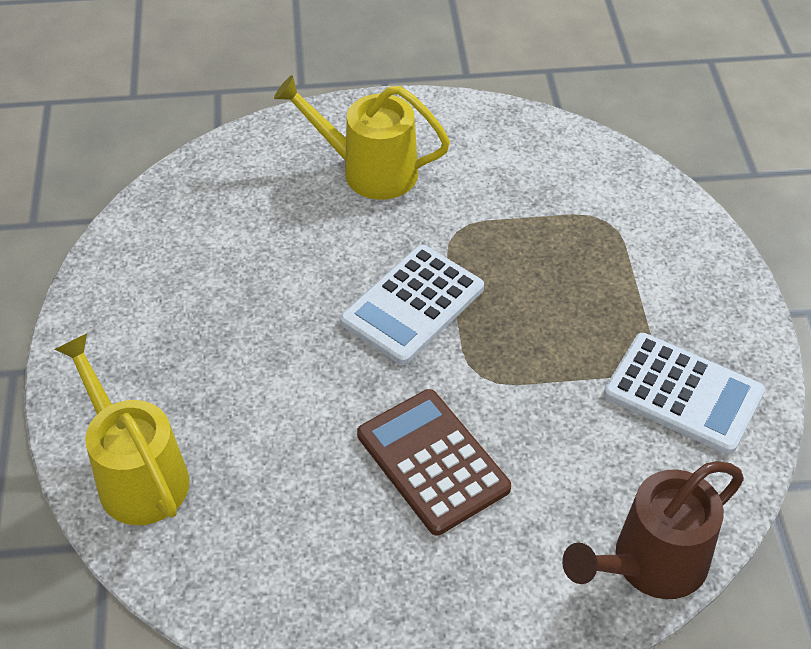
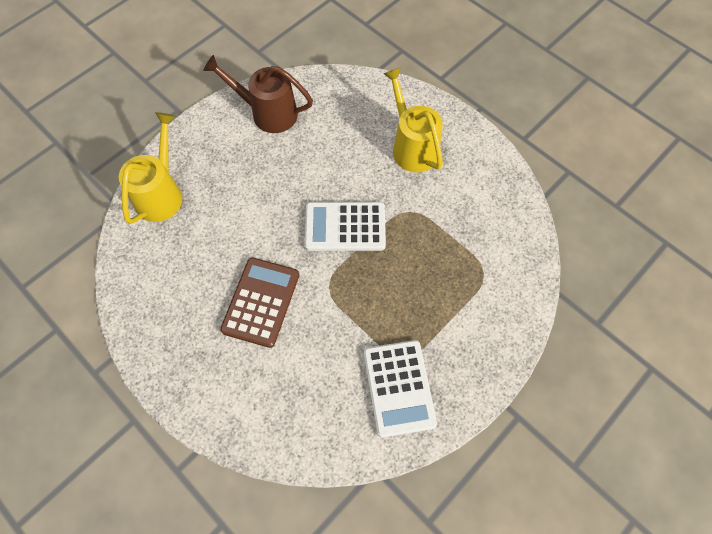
camera: 50 degrees right, 15 degrees up
(649, 565) = (278, 440): brown watering can -> brown watering can (267, 113)

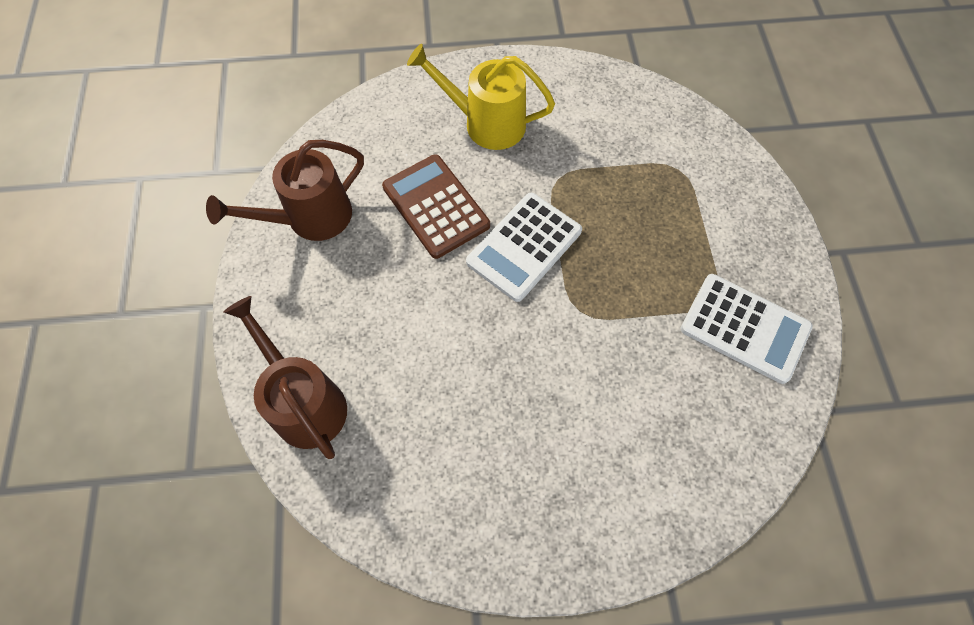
camera: 50 degrees left, 0 degrees up
(161, 193) = (304, 401): yellow watering can -> brown watering can
(261, 302) = (543, 390): brown calculator -> brown calculator (435, 206)

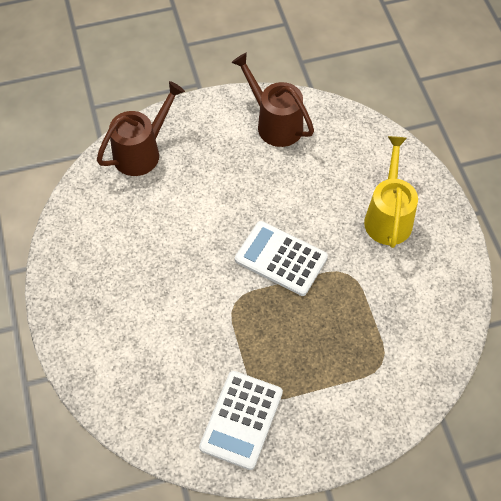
camera: 80 degrees right, 5 degrees down
(435, 206) = (302, 196): brown calculator -> none

